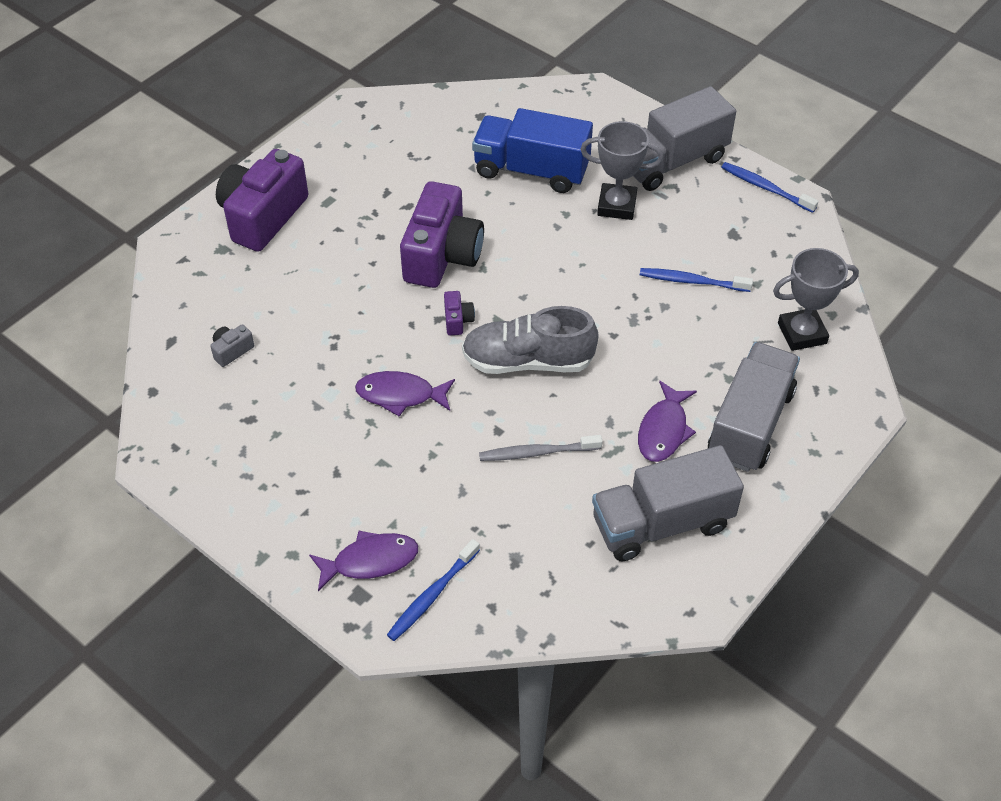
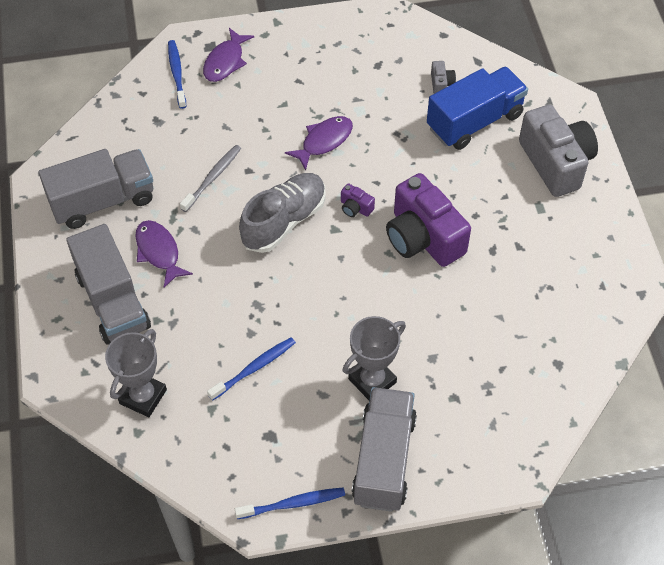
camera: 130 degrees right, 5 degrees up
(263, 216) = (556, 163): purple camera -> grey camera
(531, 170) = (462, 353): blue truck -> blue truck (474, 121)
(662, 523) = (103, 201): grey truck -> grey truck turned 45 degrees clockwise

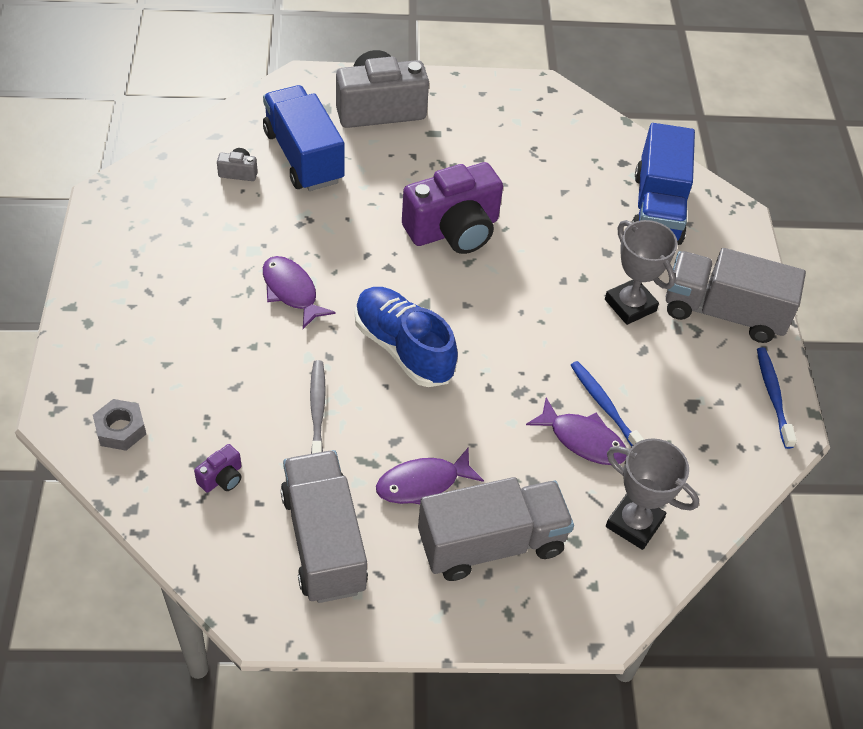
camera: 85 degrees left, 5 degrees down
(177, 74) = (121, 429): blue toothbrush -> grey nut
(212, 178) = (317, 411): grey toothbrush -> grey toothbrush turned 45 degrees clockwise
(225, 62) = (120, 371): purple fish -> purple fish (582, 440)
(284, 221) = (403, 348): grey shoe -> blue shoe
(355, 208) = (399, 279): purple camera -> purple camera (222, 478)
(504, 397) = (657, 208): none -> blue truck

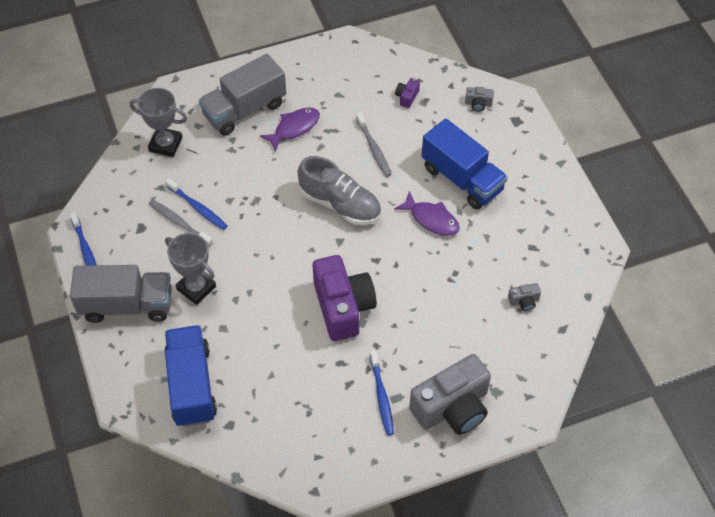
camera: 165 degrees right, 5 degrees up
(121, 429) = (478, 104): grey nut -> grey camera
(303, 157) = (485, 333): blue truck -> blue truck (462, 179)
(324, 541) = (335, 84): grey truck -> none
(403, 348) = (340, 204): blue shoe -> grey shoe
(449, 138) = (381, 396): none -> blue toothbrush
(454, 230) = (343, 307): purple camera -> purple camera turned 120 degrees clockwise
(582, 440) = (207, 182): purple fish -> none
(636, 394) = (179, 223): none -> grey toothbrush

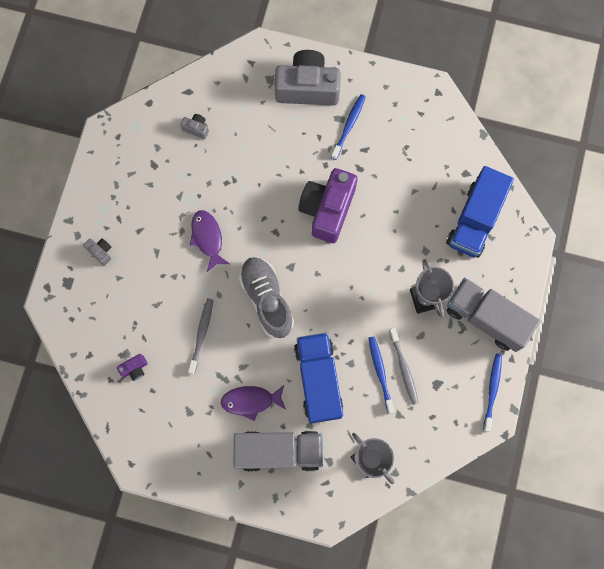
camera: 145 degrees left, 20 degrees up
(462, 179) = (156, 258): blue truck -> blue truck (318, 380)
(478, 104) = (83, 320): grey camera -> grey camera (100, 252)

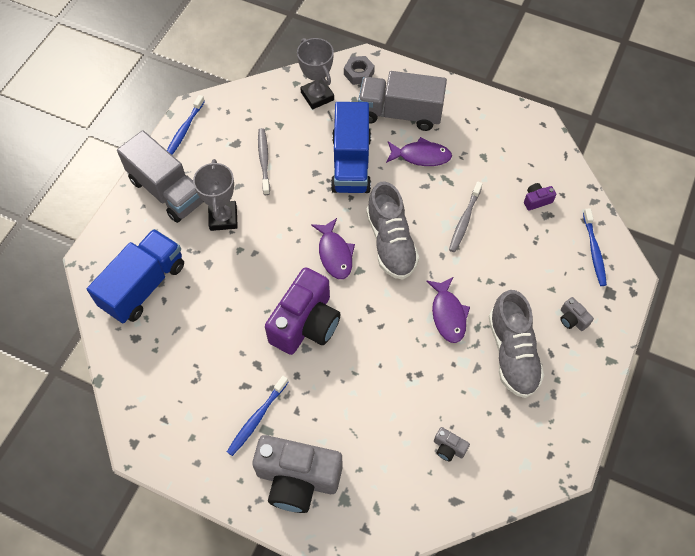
camera: 170 degrees left, 15 degrees down
(151, 213) = (512, 353): none -> grey shoe
(315, 279) = (334, 254): none -> purple fish
(330, 498) = (359, 73): none -> grey nut
(380, 373) = (288, 160): blue toothbrush -> blue toothbrush (594, 250)

